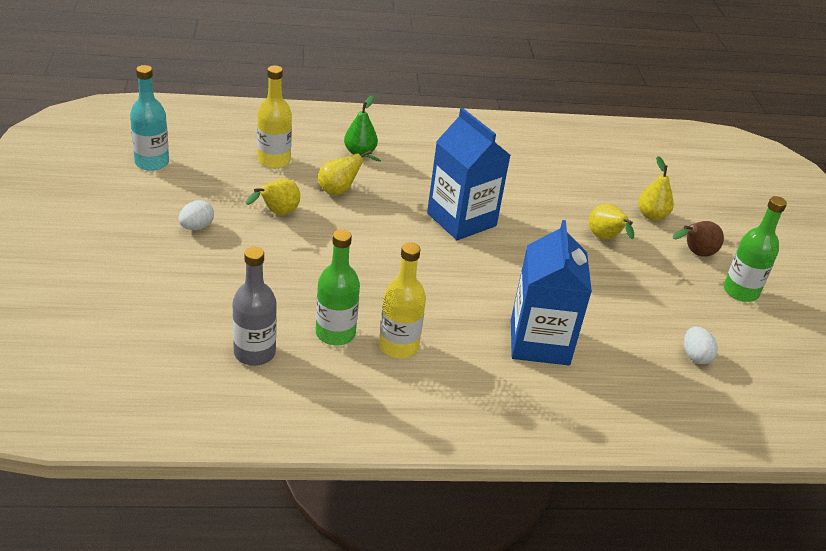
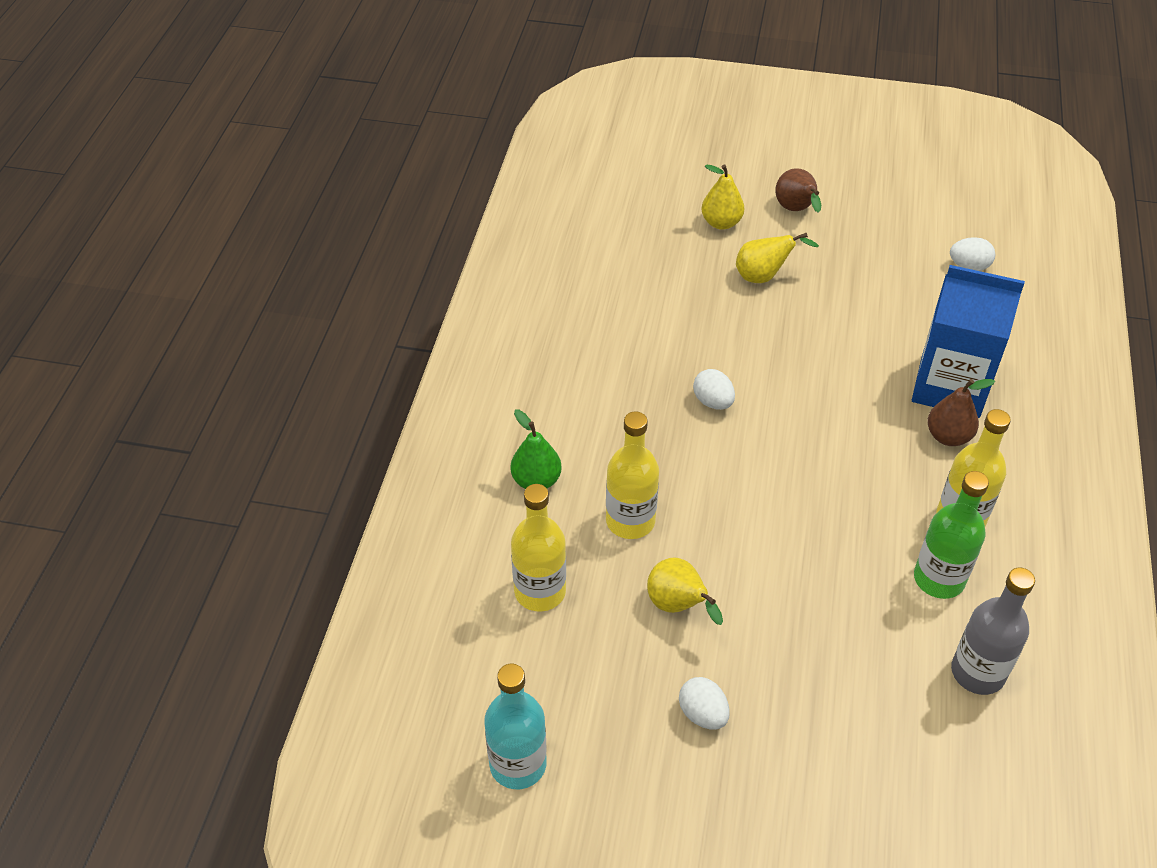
camera: 70 degrees left, 10 degrees up
(340, 190) = (630, 521): yellow pear -> yellow bottle
(461, 219) = (713, 402): blue carton -> white egg
(483, 340) = (948, 436): none -> brown pear
(740, 291) = (864, 197): green bottle -> none

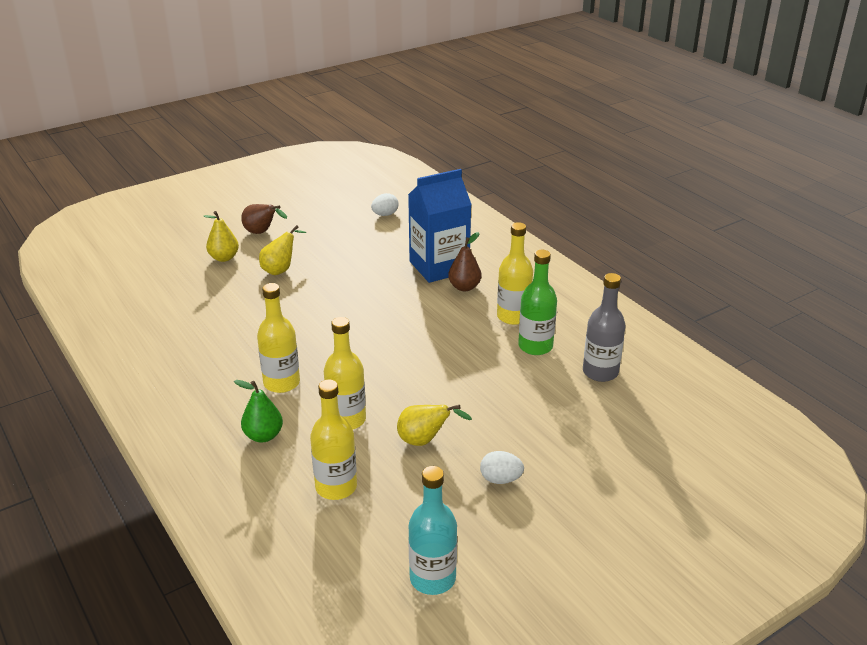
camera: 45 degrees left, 15 degrees down
(615, 429) = (281, 383): none -> yellow bottle
(713, 402) = (324, 339): white egg -> none

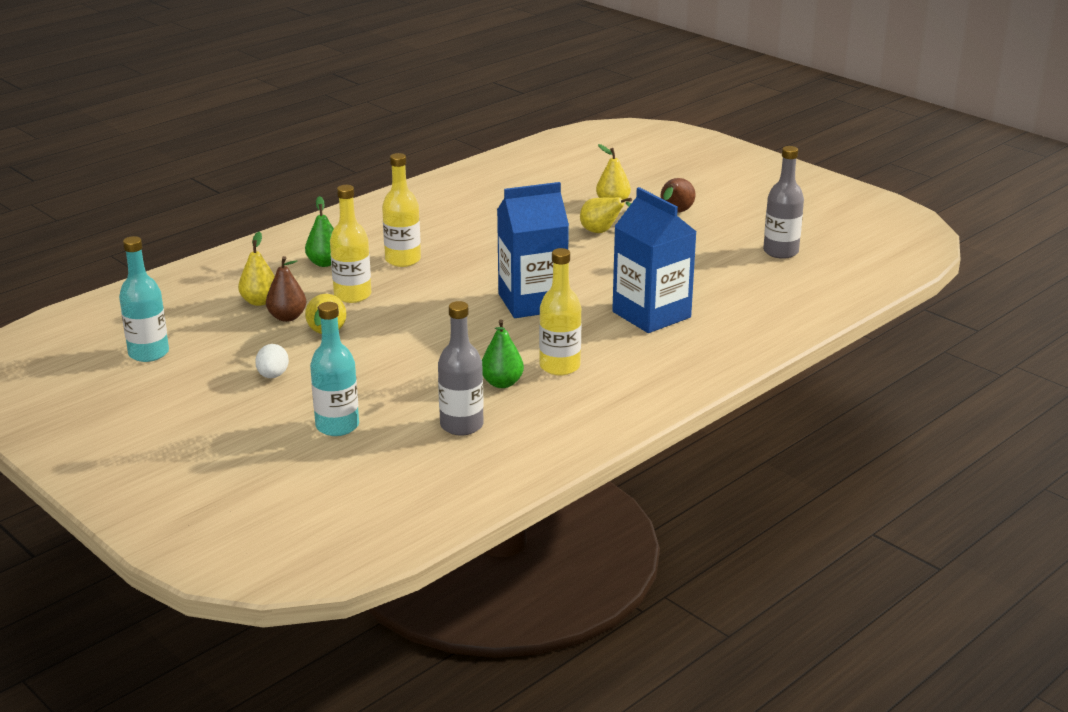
camera: 80 degrees right, 5 degrees down
(336, 487) = (259, 301): yellow bottle -> yellow pear
(356, 202) = (780, 252): none -> grey bottle
(385, 214) = (760, 271): white egg -> none
(399, 318) = (532, 302): none -> blue carton
(464, 287) = (612, 333): brown pear -> brown pear (287, 317)
(535, 346) = (502, 383): green bottle -> green pear
(598, 440) = (337, 426): none -> turquoise bottle

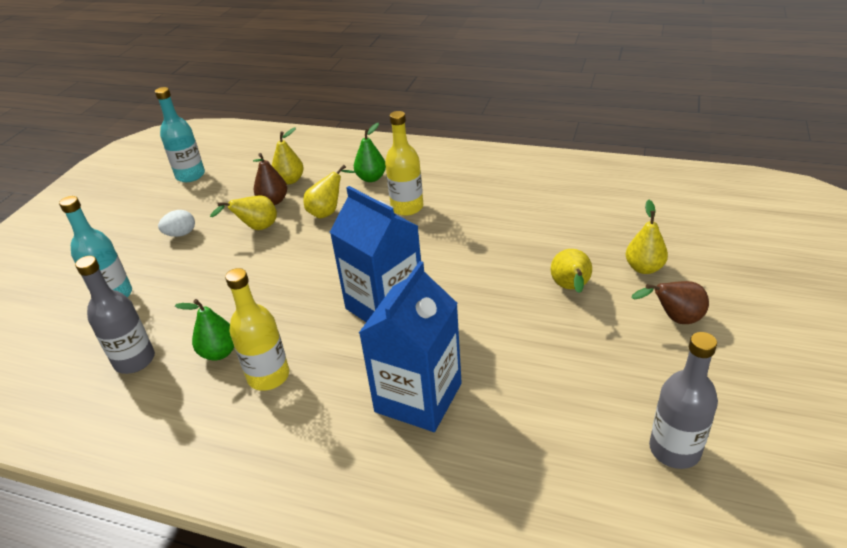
camera: 65 degrees right, 10 degrees up
(352, 295) = (328, 212): yellow bottle -> yellow pear

